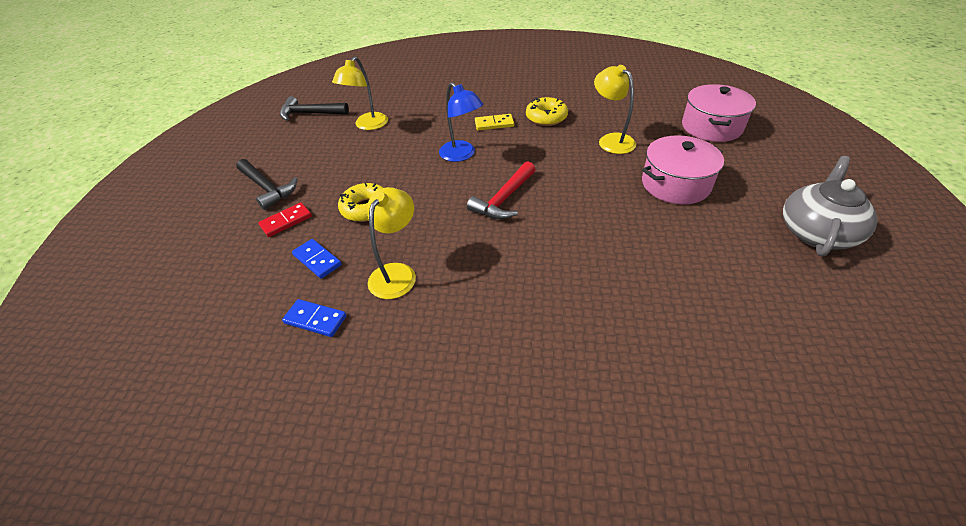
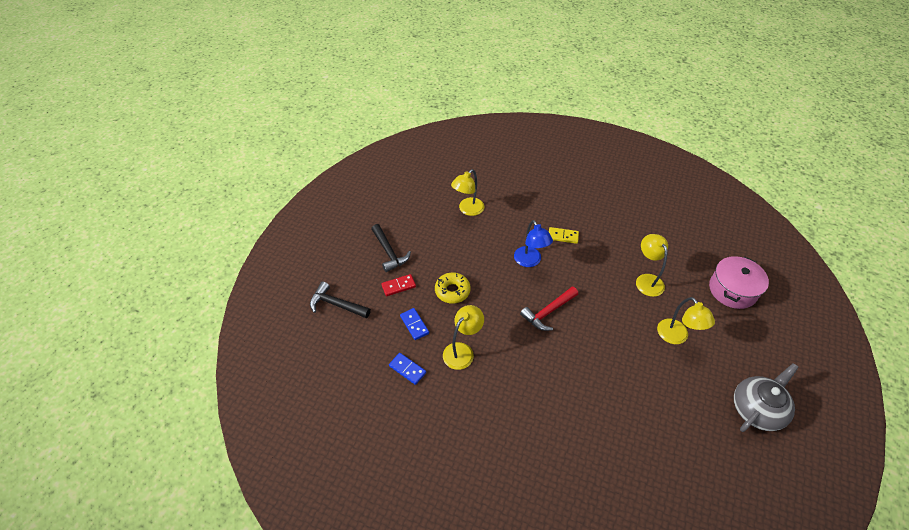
camera: 15 degrees right, 5 degrees up
(310, 114) = (427, 184): black hammer -> black hammer (336, 304)
(546, 117) = (605, 241): yellow donut -> none
(675, 184) = (676, 337): pink pot -> yellow lamp

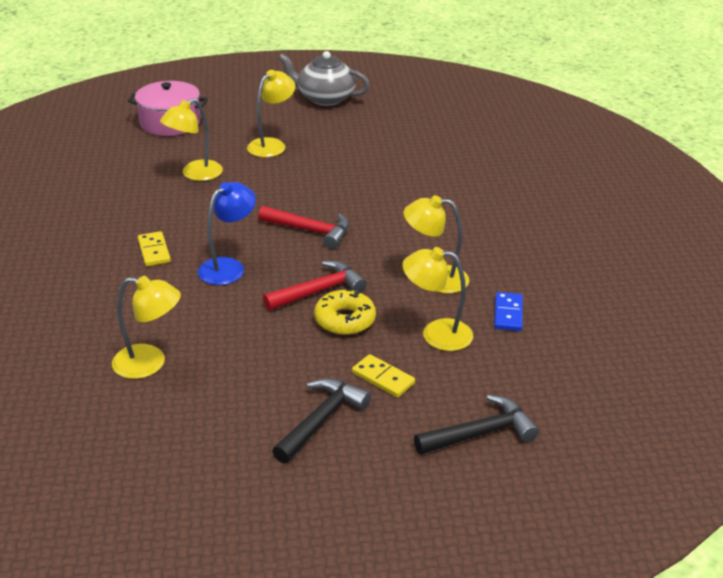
camera: 120 degrees left, 15 degrees down
(336, 304) = (481, 433): black hammer -> black hammer turned 105 degrees counterclockwise
(398, 286) = (383, 378): red domino -> yellow domino
(414, 325) = (436, 334): blue domino -> yellow lamp
(484, 291) = (319, 291): none -> red hammer

